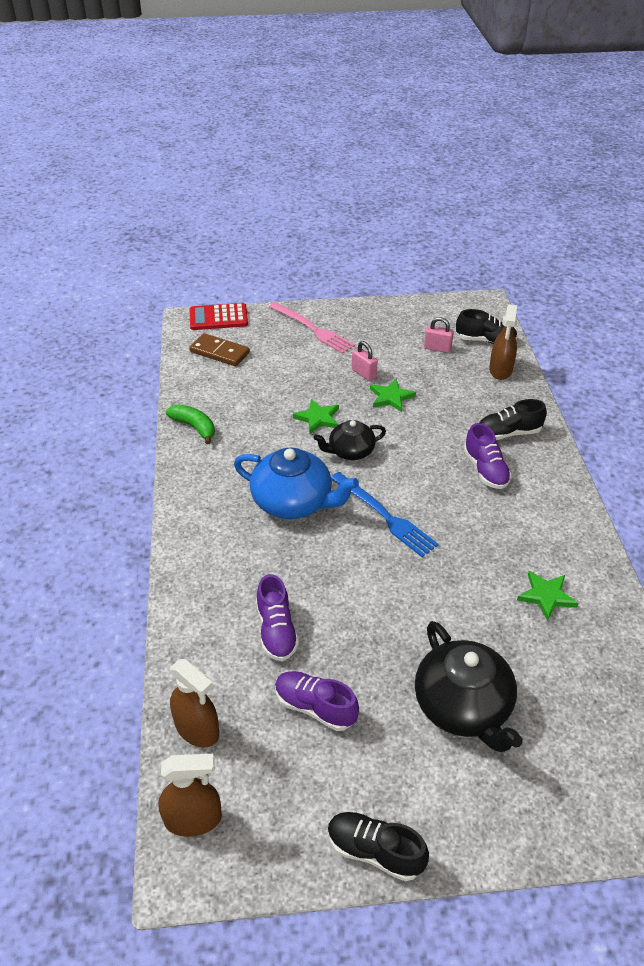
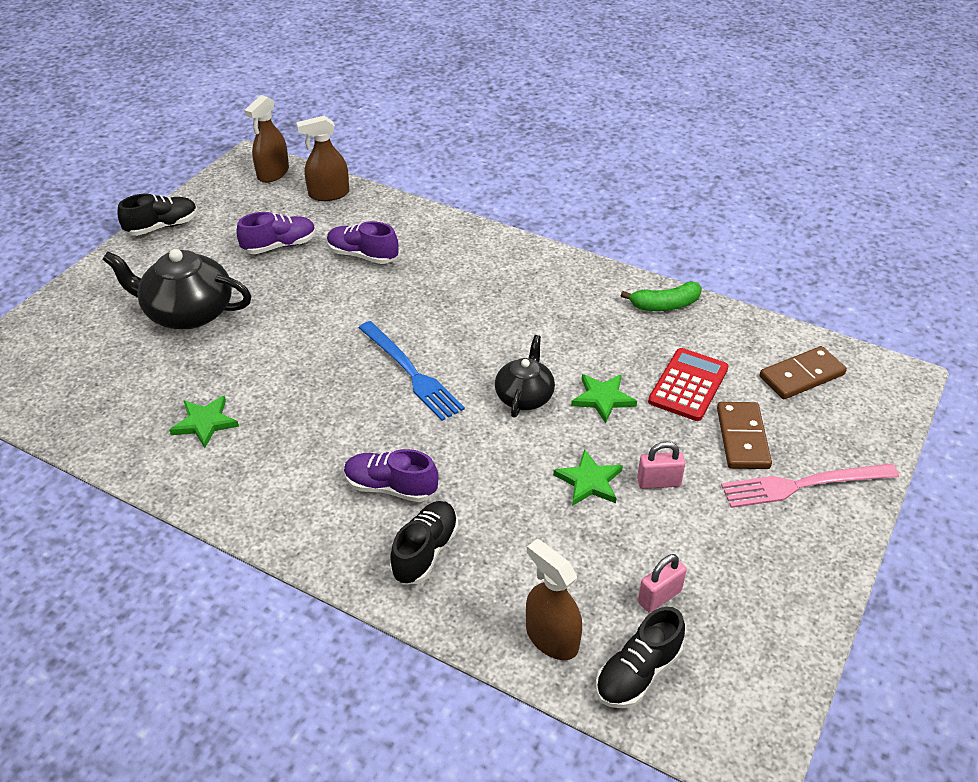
camera: 125 degrees right, 0 degrees up
(218, 317) = (891, 406): red calculator -> red calculator (688, 385)
(293, 502) = (491, 324): blue teapot -> none
(297, 357) = (742, 438): none -> brown domino
(384, 516) = (411, 373): blue fork -> blue fork turned 120 degrees counterclockwise

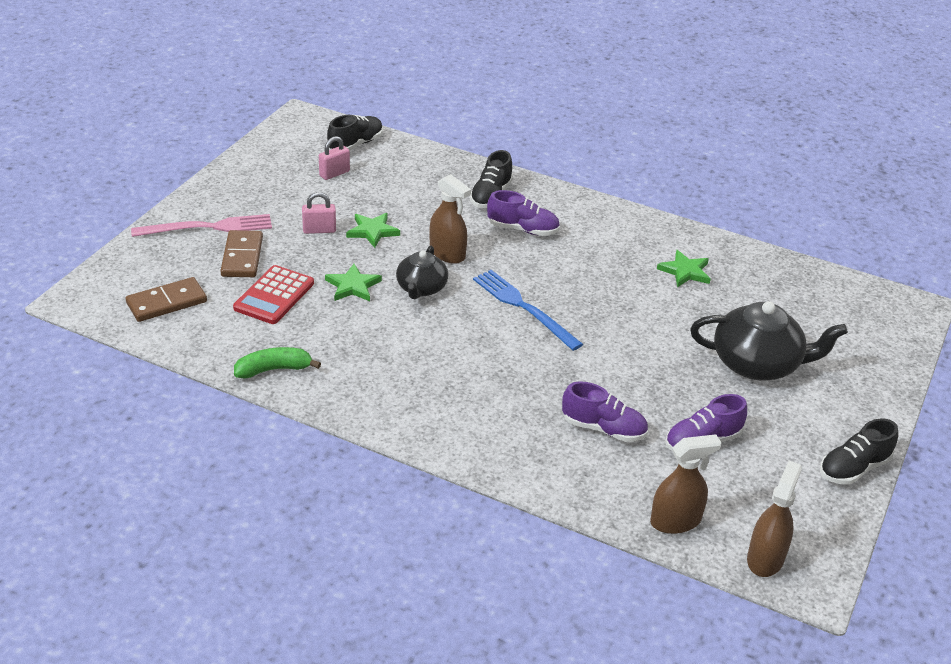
camera: 175 degrees right, 5 degrees down
(551, 638) = (406, 158): brown spray bottle -> brown spray bottle (447, 253)

